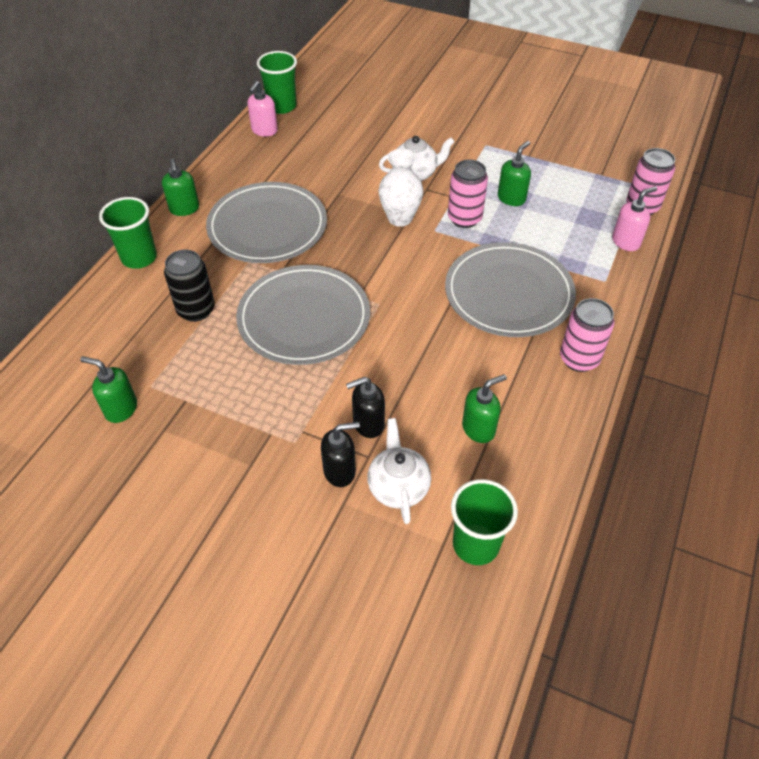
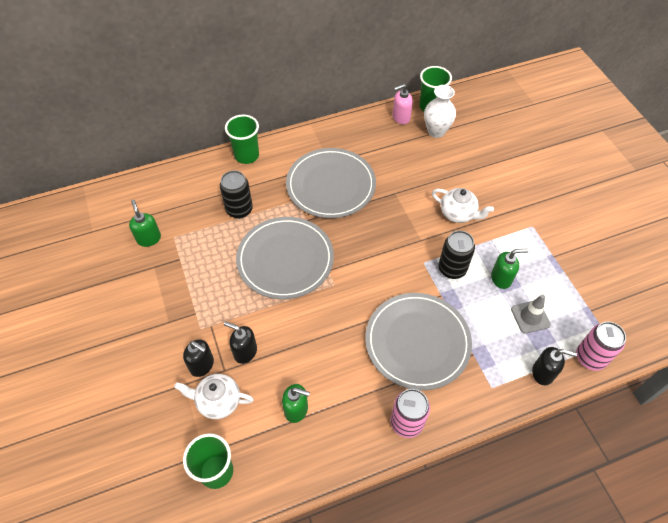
camera: 45 degrees right, 5 degrees up
(184, 209) = (300, 141): green soap dispenser -> none
(398, 487) = (218, 401): white teapot -> white teapot turned 120 degrees counterclockwise
(400, 218) = (412, 237): white vase -> white vase (436, 131)
(464, 218) = (452, 269): pink can -> black can
(567, 210) = (530, 317): none -> grey traffic cone
(626, 242) = (543, 373): pink soap dispenser -> black soap dispenser

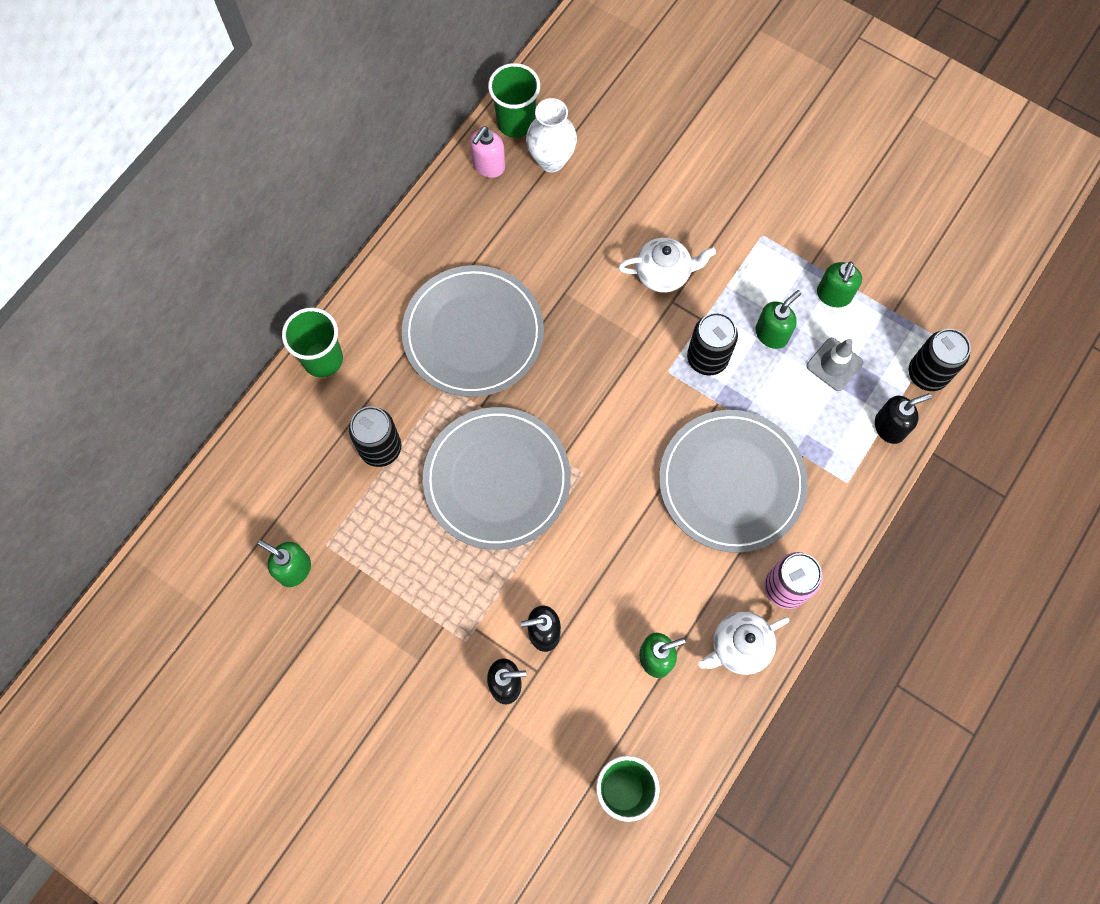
camera: 35 degrees left, 15 degrees up
(218, 401) = (560, 712): white teapot -> white teapot (739, 647)
(556, 280) = (833, 295): none -> green soap dispenser
(590, 358) = (927, 374): pink can -> black can

